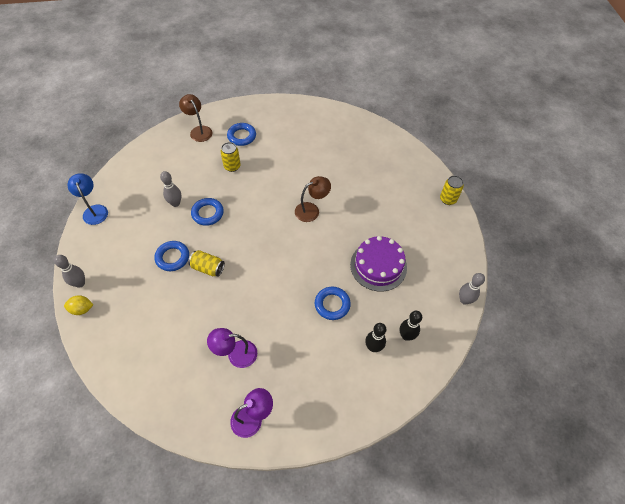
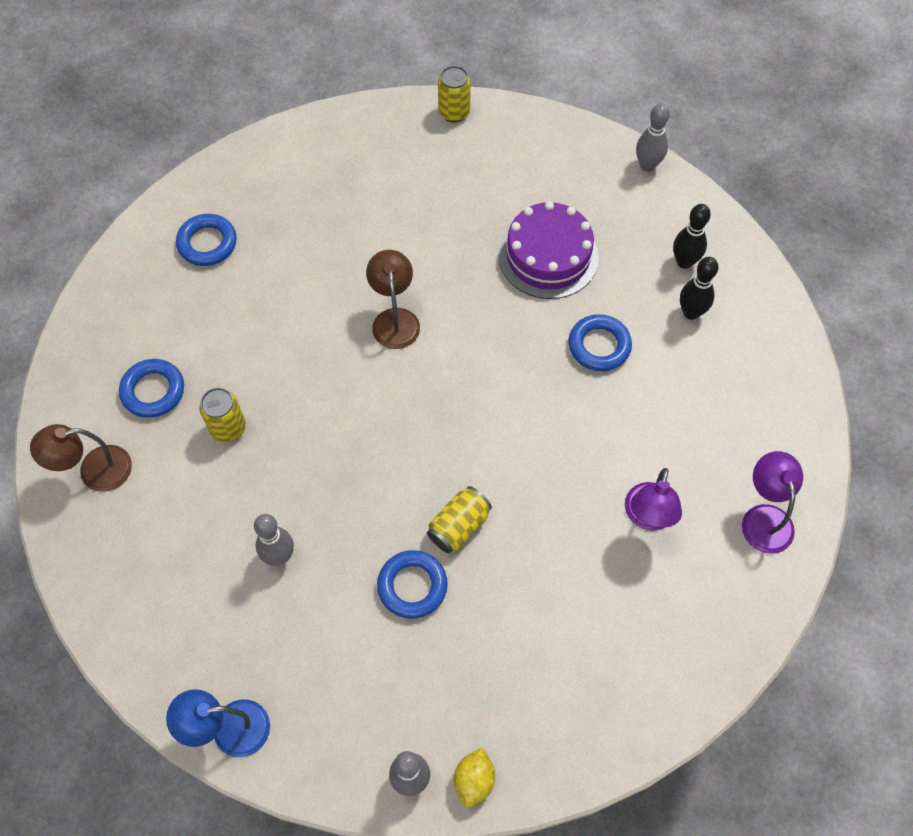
camera: 70 degrees left, 5 degrees up
(207, 213) = (330, 500): blue ring -> blue ring (207, 243)

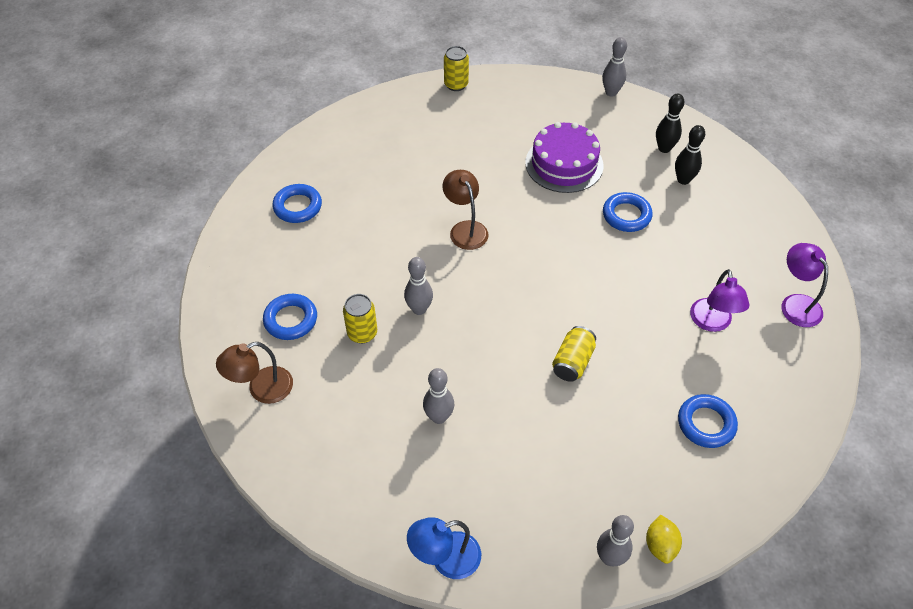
camera: 15 degrees left, 10 degrees down
(303, 413) = (419, 309): none -> grey bowling pin
(412, 586) = (554, 413): blue ring -> blue ring (706, 423)

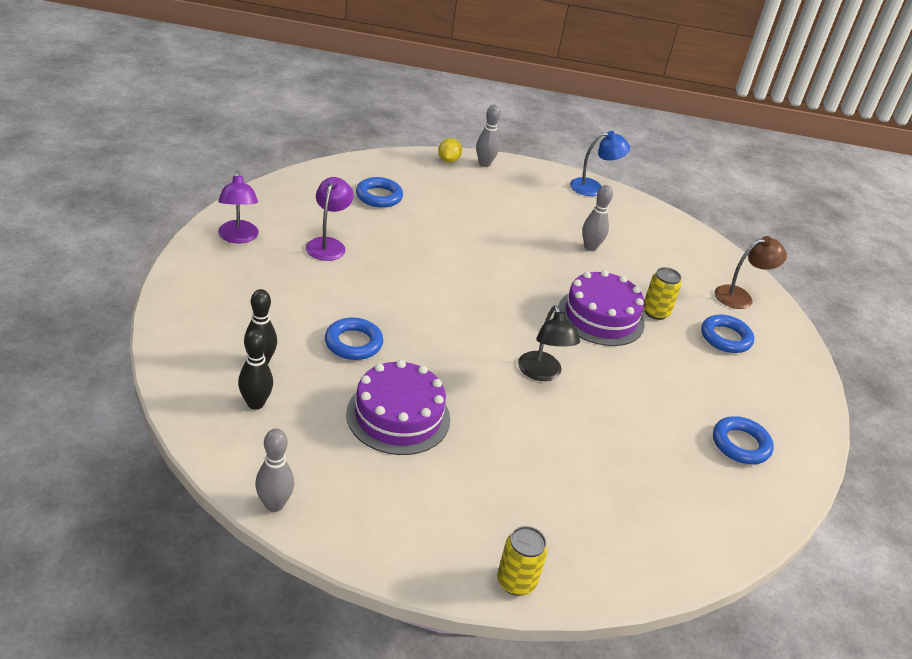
camera: 175 degrees left, 15 degrees down
(419, 309) = (600, 317): grey bowling pin -> purple cake
(465, 229) = (542, 373): brown lamp -> black lamp
(572, 362) = (468, 251): yellow can -> none

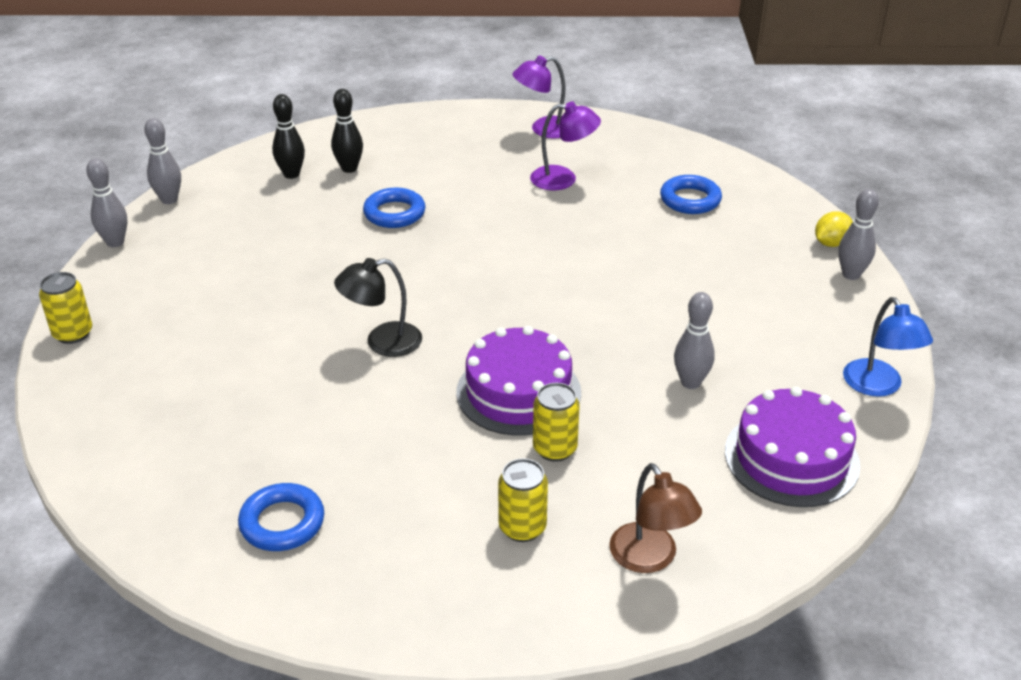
camera: 90 degrees right, 0 degrees up
(352, 552) = (115, 242): none -> grey bowling pin
(398, 416) = (289, 250): purple cake -> purple cake (791, 458)
(448, 160) = (831, 243): yellow lemon -> yellow lemon turned 45 degrees counterclockwise
(725, 338) = (522, 527): blue ring -> yellow can

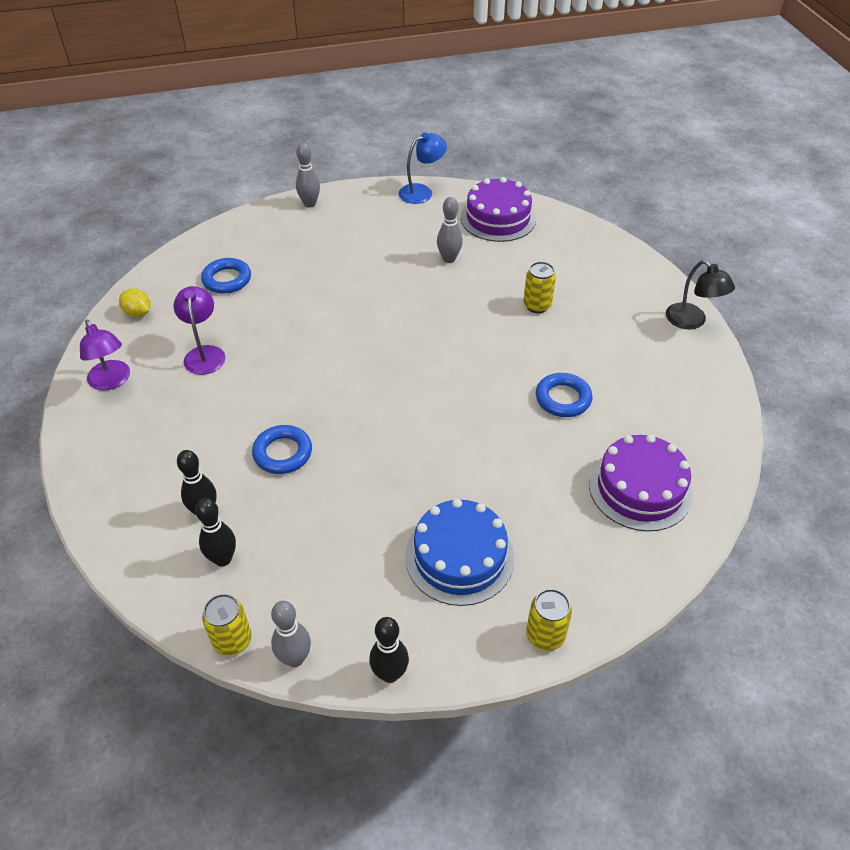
camera: 105 degrees left, 10 degrees up
(115, 242) = (390, 674): grey bowling pin -> black bowling pin
(196, 299) = (459, 557): none -> blue cake
(282, 523) = (667, 412): blue ring -> blue ring (563, 399)
(382, 342) = (468, 412): black lamp -> black lamp (692, 321)
(518, 392) = (492, 330): purple cake -> purple cake (640, 488)
(522, 527) = (607, 308): yellow can -> yellow can (232, 640)
(650, 558) = (601, 259): brown lamp -> none
(831, 243) = (274, 213): yellow lemon -> yellow lemon (138, 313)

